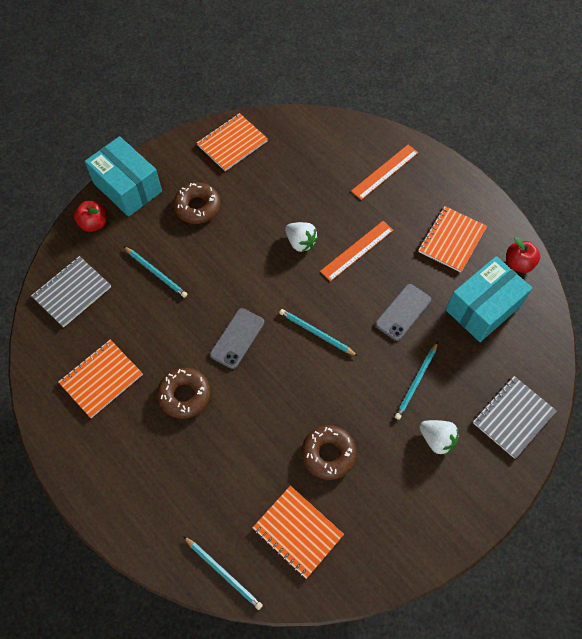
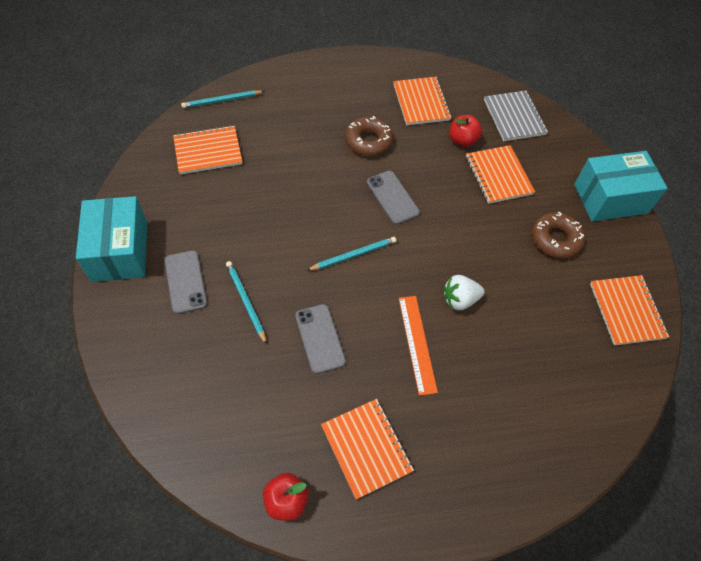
camera: 120 degrees right, 5 degrees down
(94, 223) = (580, 158): red apple -> red apple (462, 140)
(156, 273) = (498, 175): turquoise pencil -> orange notebook
(328, 454) = (244, 201): brown donut -> none
(385, 172) = (503, 442): orange ruler -> none
(437, 439) = (185, 282): white strawberry -> grey phone
(483, 308) = (267, 417): turquoise box -> turquoise box (120, 251)
(513, 417) = (146, 357): grey notebook -> none

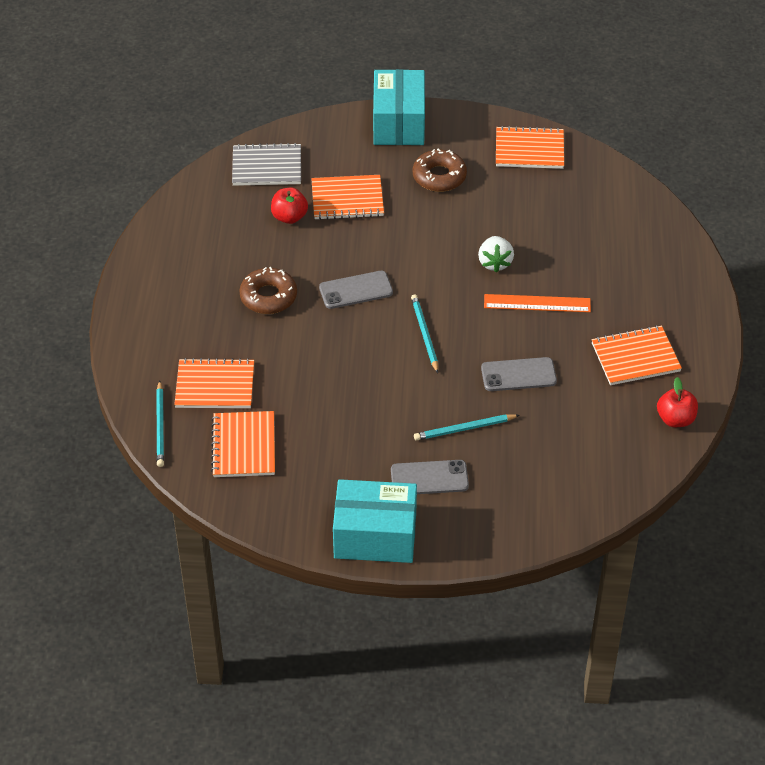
camera: 75 degrees left, 10 degrees down
(421, 102) = (220, 240): orange notebook -> orange notebook (215, 385)

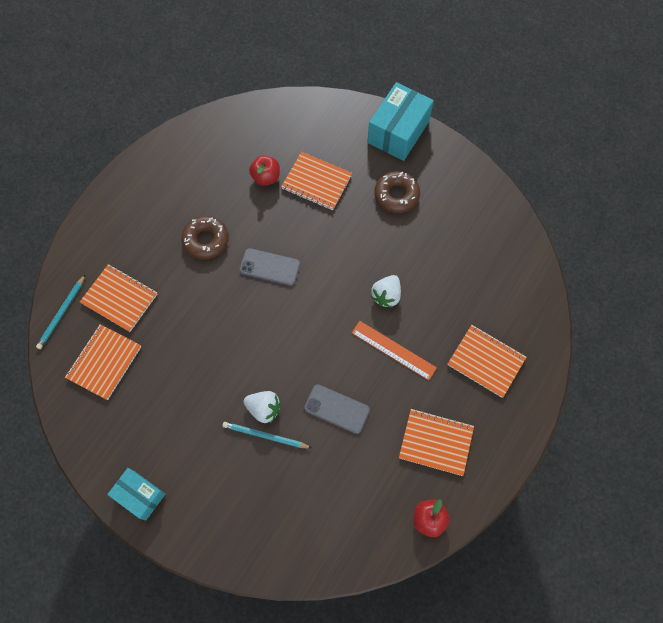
camera: 30 degrees right, 20 degrees up
(267, 167) = (279, 125): grey notebook -> none
(375, 536) = (140, 495): turquoise box -> turquoise box, size x0.63
(424, 334) = (292, 333): turquoise pencil -> none
(429, 478) = (211, 466): grey phone -> none
(445, 408) = (264, 409): none -> white strawberry
(529, 150) = (480, 204): orange notebook -> orange notebook (486, 361)

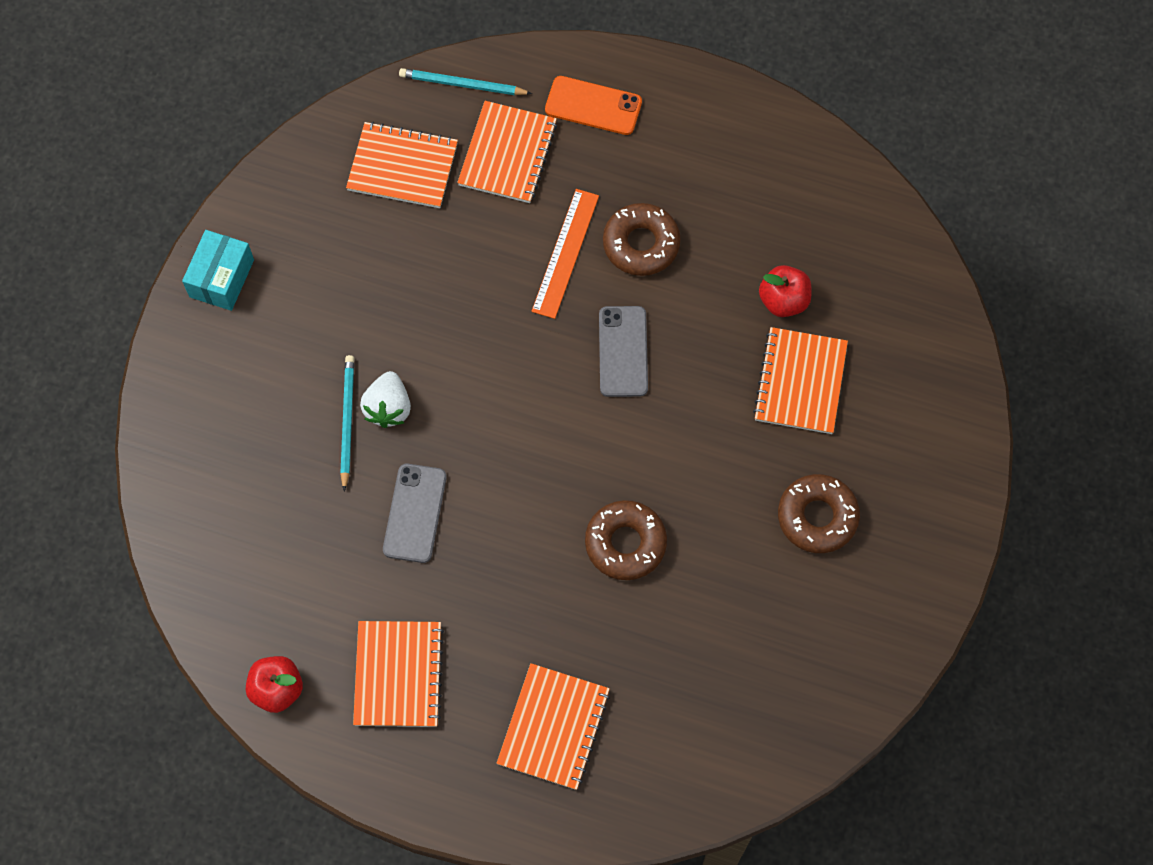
camera: 75 degrees right, 0 degrees up
(107, 243) = (593, 106): none -> orange phone
(386, 295) = (625, 543): white strawberry -> brown donut
(393, 350) = (533, 576): orange ruler -> orange ruler (565, 253)
(398, 132) = (945, 491): turquoise box -> none

